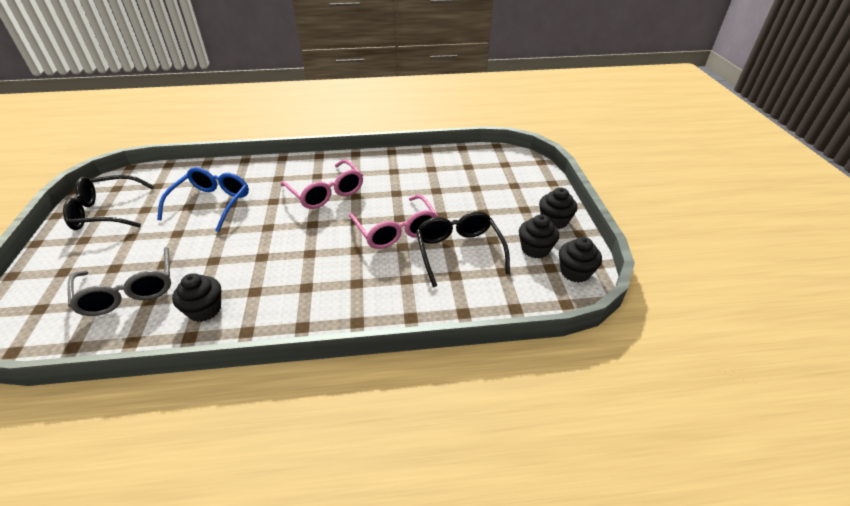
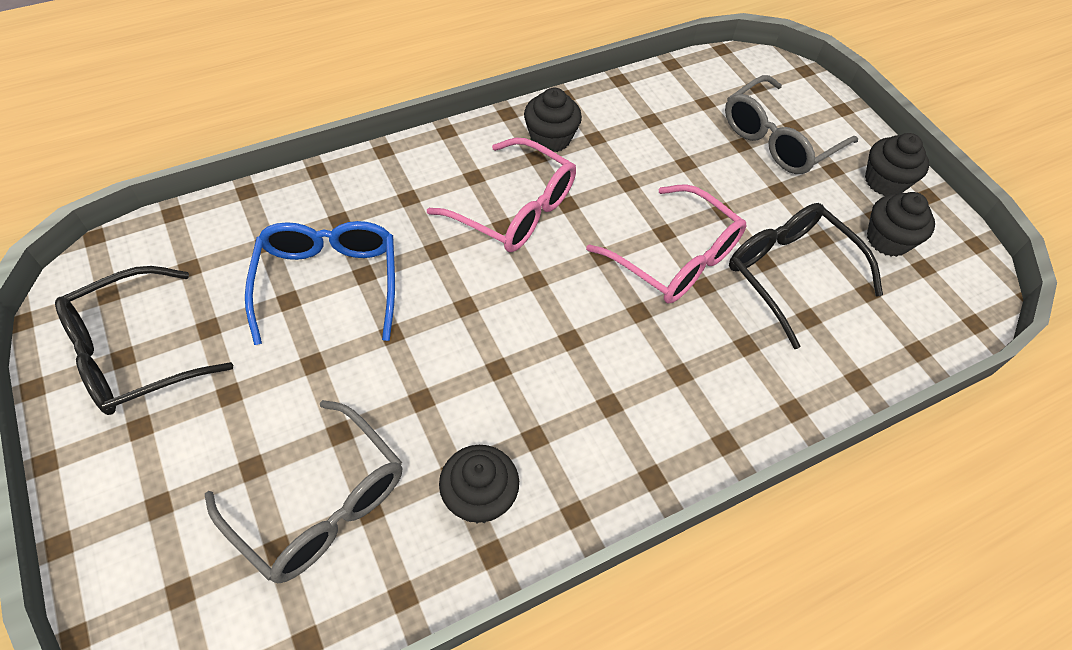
camera: 25 degrees left, 15 degrees up
(500, 189) = (778, 139): none -> grey glasses
(575, 272) = (958, 266): black cupcake -> black cupcake (550, 138)

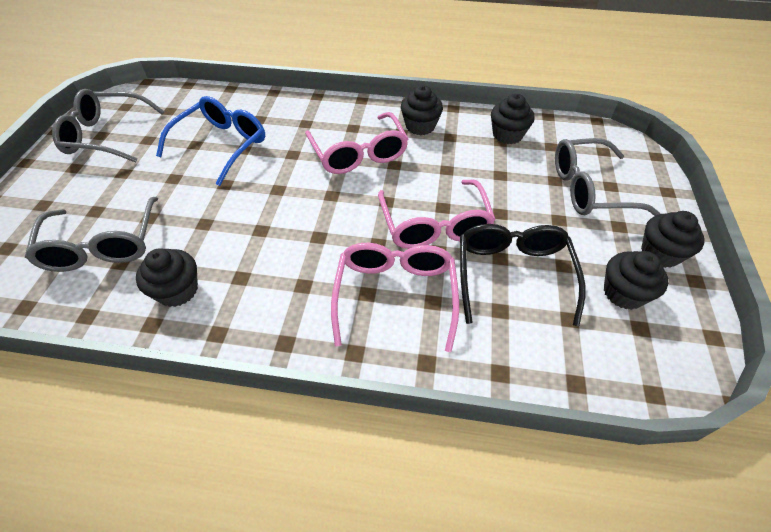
camera: 40 degrees right, 5 degrees down
(133, 354) = (106, 136): black glasses -> grey glasses
(652, 107) = (507, 135): none -> black cupcake
(707, 358) = (395, 295): none -> pink glasses

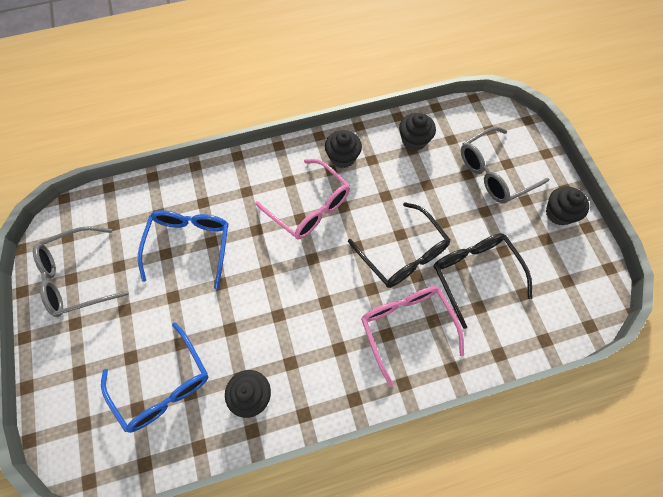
camera: 25 degrees left, 15 degrees up
(102, 246) = (163, 386): grey glasses -> blue glasses
(435, 225) = (403, 254): pink glasses -> black glasses
(623, 293) = (548, 257): black cupcake -> none

